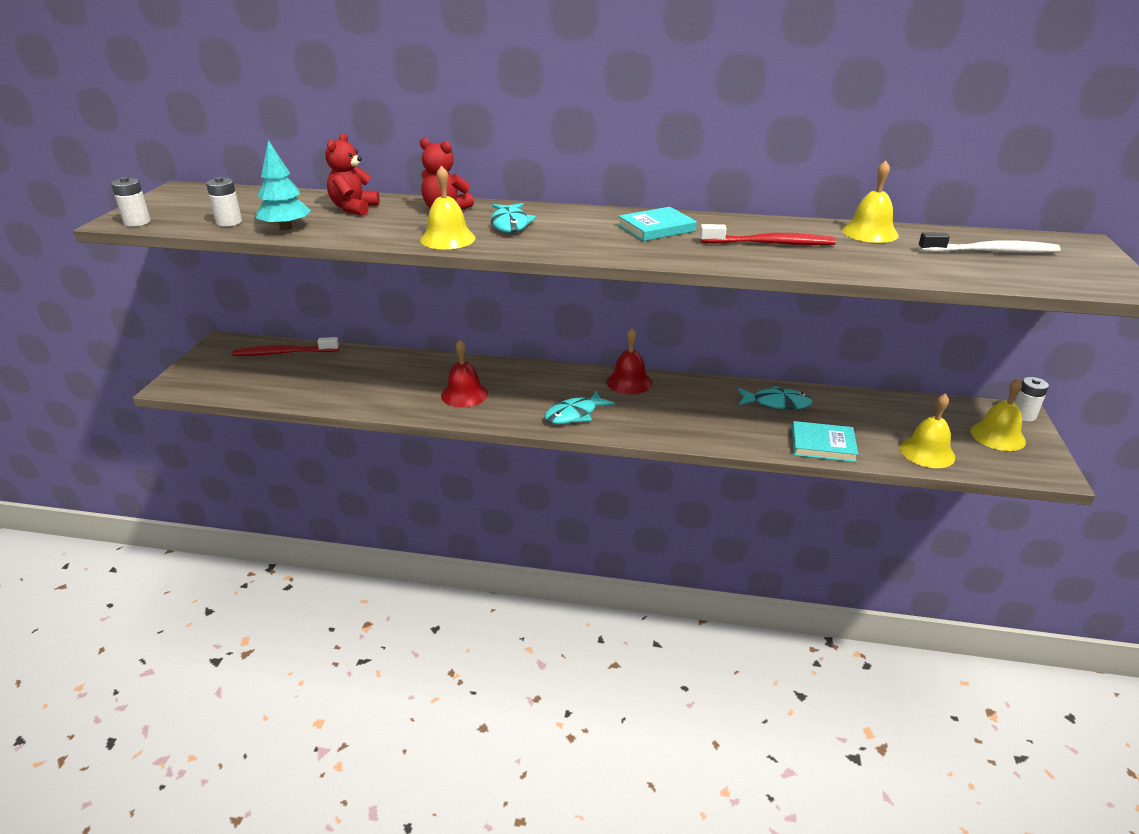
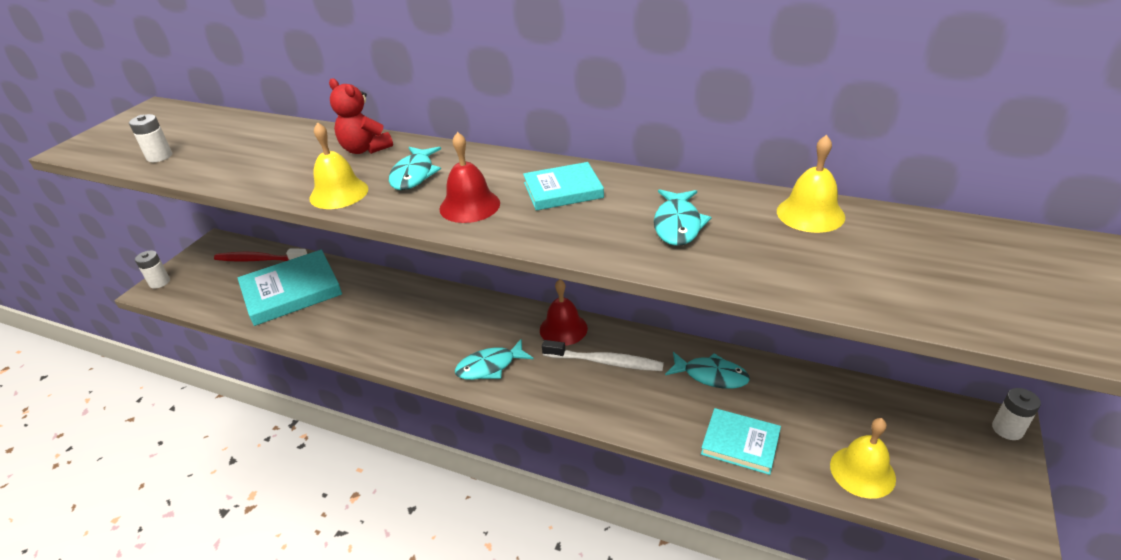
camera: 15 degrees right, 5 degrees up
(137, 222) = (84, 152): white battery -> white battery (159, 282)
(286, 228) = (202, 167): turquoise tree -> none
(336, 375) = (291, 291): none -> turquoise book
(354, 208) = (281, 143): red teddy bear -> none
(464, 394) = (395, 328): red bell -> red bell (469, 206)
(770, 243) = (678, 225): red toothbrush -> turquoise fish
(991, 252) = (954, 260): white toothbrush -> white toothbrush (605, 362)
(997, 436) = (962, 458): yellow bell -> none

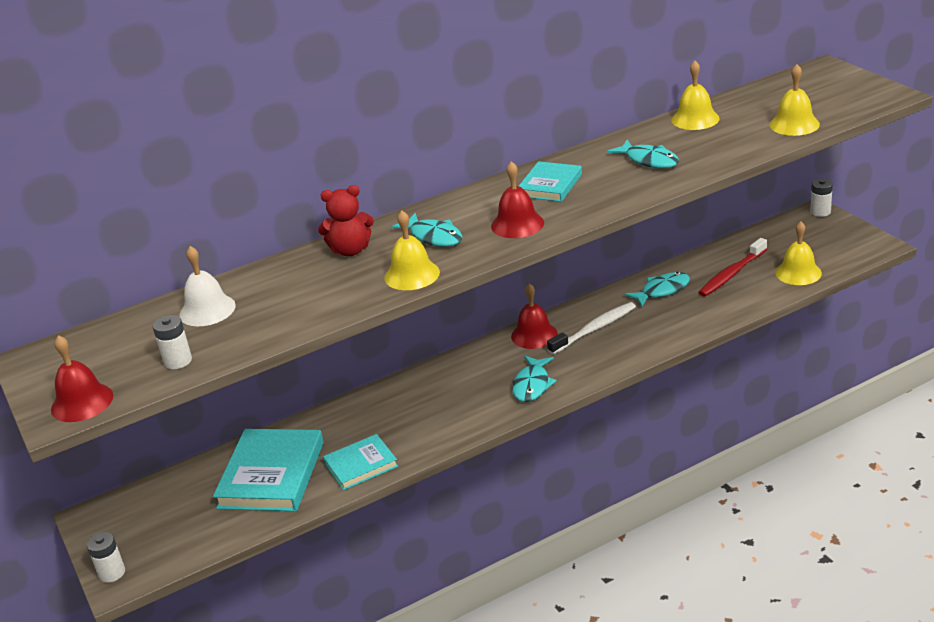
camera: 50 degrees left, 5 degrees down
(94, 148) = (82, 402): none -> red bell
(240, 135) = (207, 310): none -> white bell
(259, 260) = (179, 487): red toothbrush -> red toothbrush (731, 274)
(740, 443) = (731, 305): turquoise book -> turquoise book (361, 465)
(902, 292) = (794, 124): none -> yellow bell

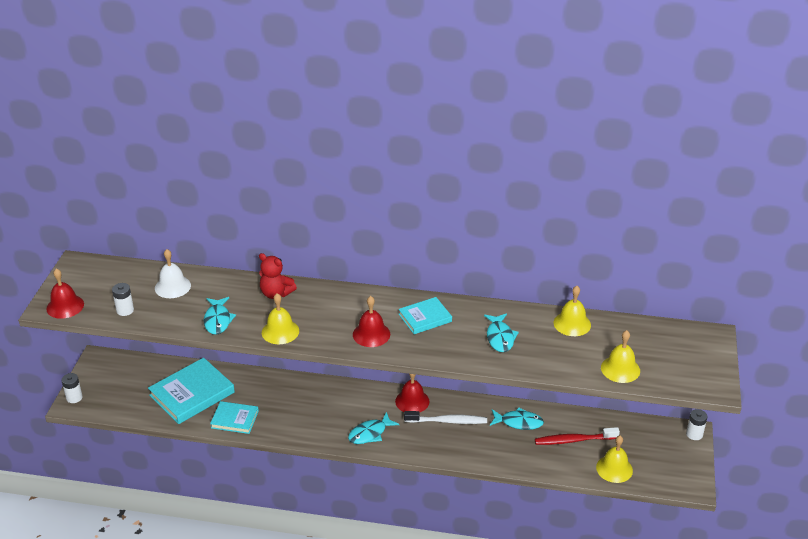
camera: 35 degrees right, 5 degrees up
(434, 237) = (323, 313): turquoise fish -> turquoise fish (218, 320)

